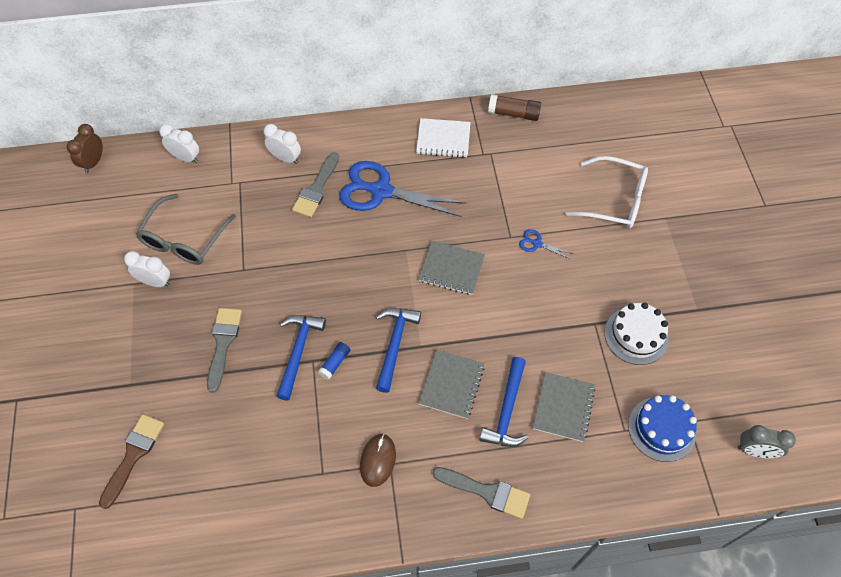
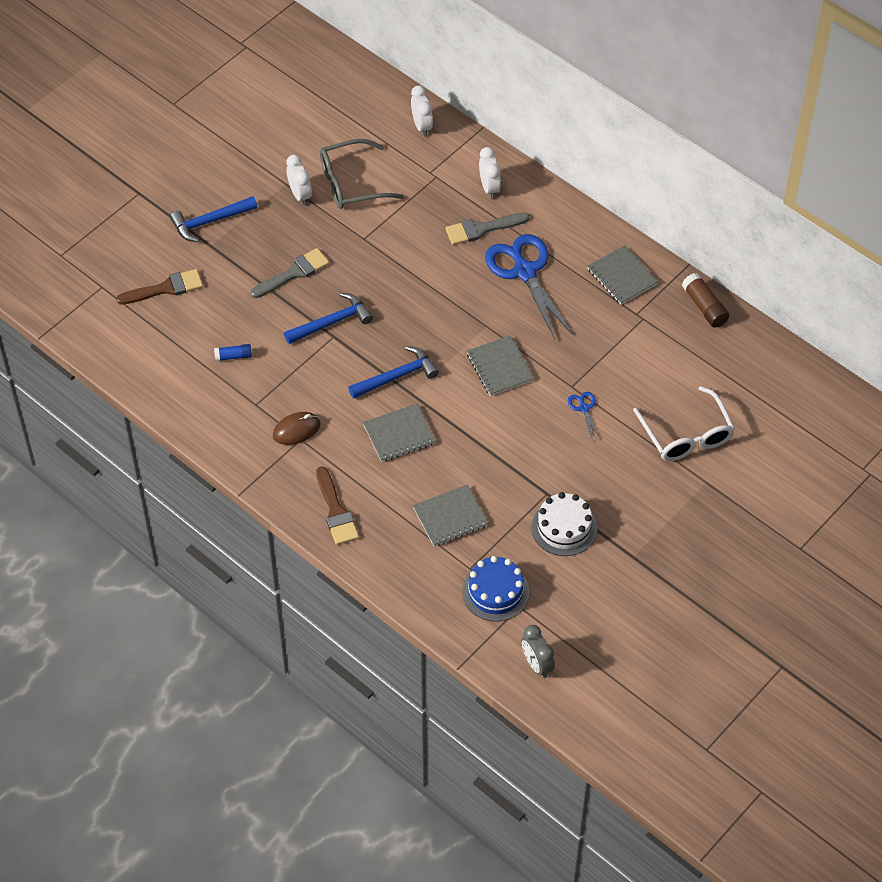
camera: 50 degrees right, 5 degrees down
(93, 162) = (357, 75): brown clock -> none
(335, 363) = (345, 351): blue glue stick -> blue glue stick (233, 356)
(443, 139) = (622, 277): white notebook -> grey notebook
(487, 492) = (336, 511): grey brush -> brown brush
(507, 410) = (413, 482): blue hammer -> blue hammer (210, 221)

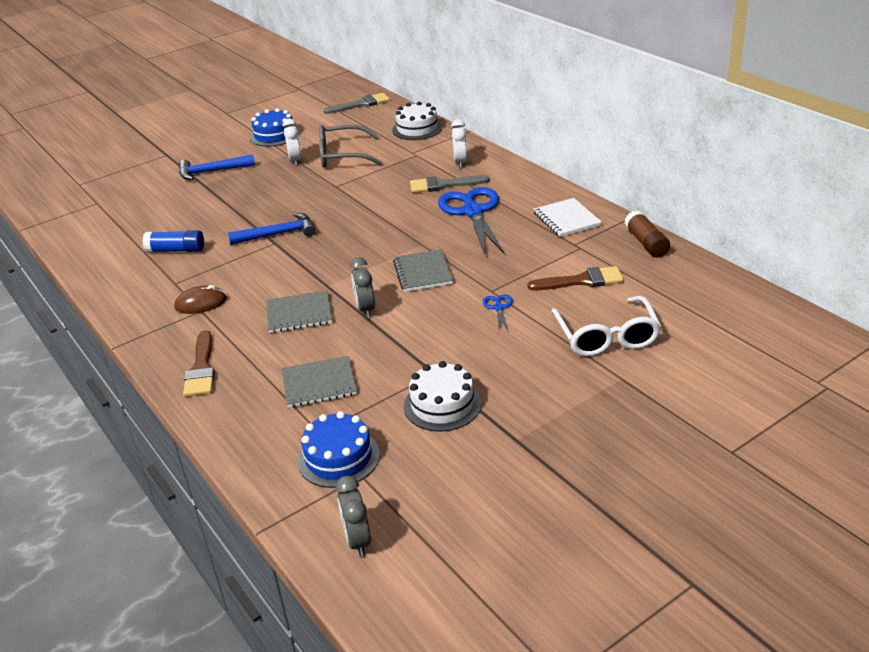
camera: 15 degrees right, 20 degrees down
(165, 288) = (148, 206): brown brush -> brown brush (582, 281)
(233, 356) = (176, 250): blue glue stick -> blue glue stick, size x1.60
(255, 147) = (274, 135): none -> blue cake
(294, 273) = (263, 203): grey brush -> grey brush (361, 104)
(396, 376) = (318, 272): blue hammer -> none
(422, 126) = (417, 129): white clock -> white cake
(460, 422) = (365, 309): none -> grey clock
(622, 277) = (566, 219): grey notebook -> white notebook

